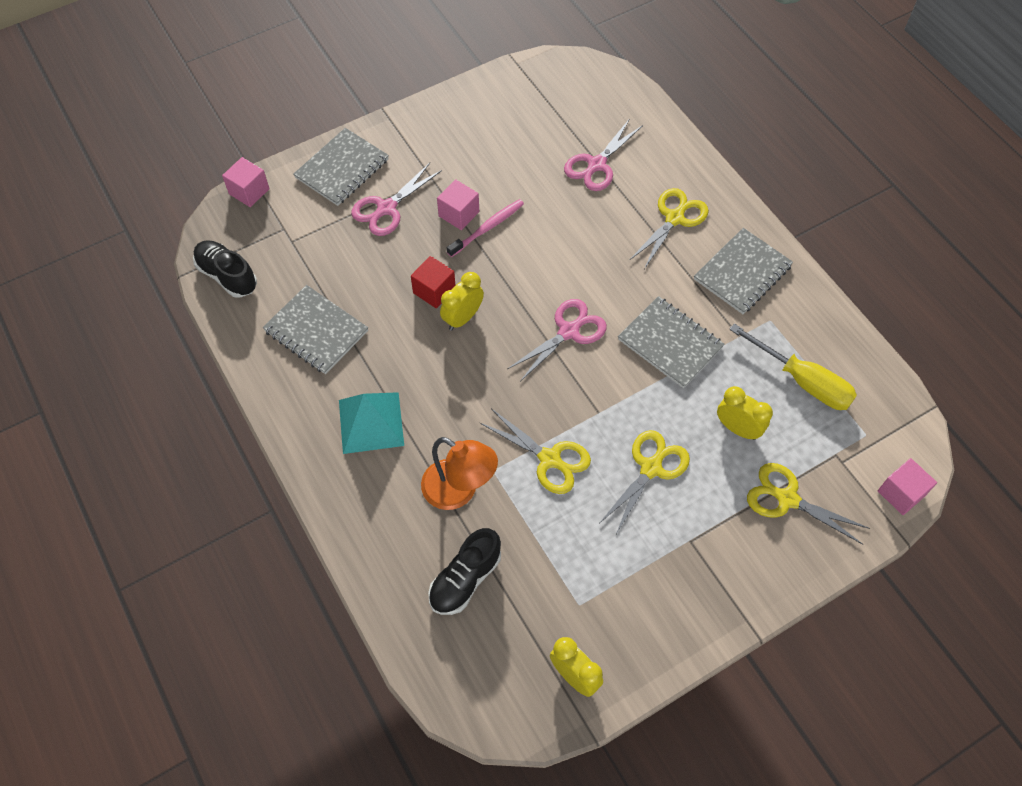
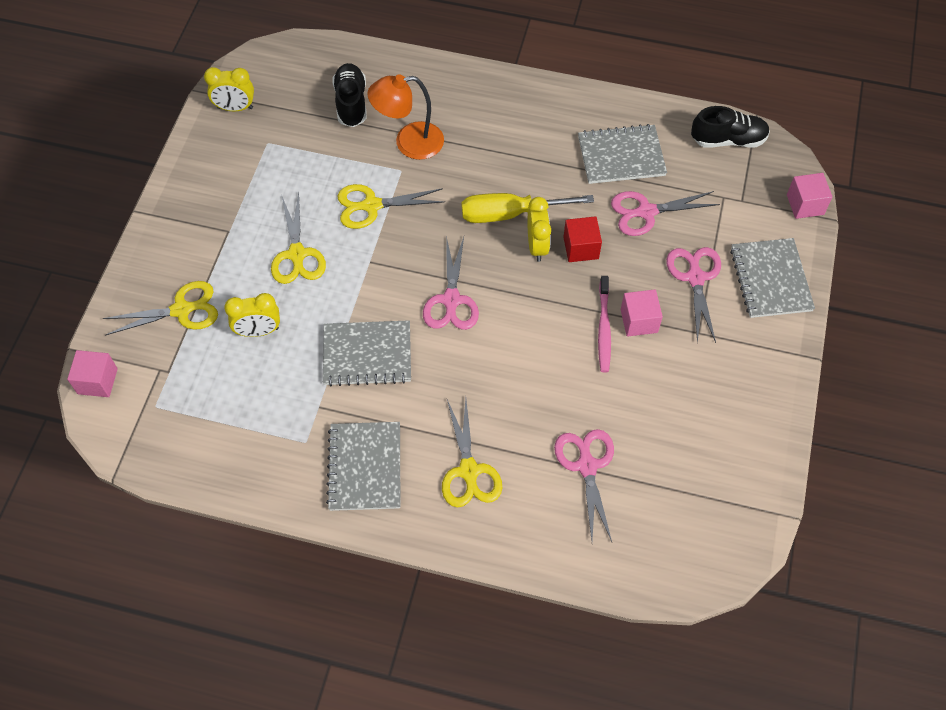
camera: 135 degrees right, 0 degrees up
(357, 276) = (646, 212): none -> pink scissors
(371, 422) = (512, 135): turquoise pyramid -> none
(802, 381) = (237, 410): yellow screwdriver -> yellow screwdriver (510, 214)

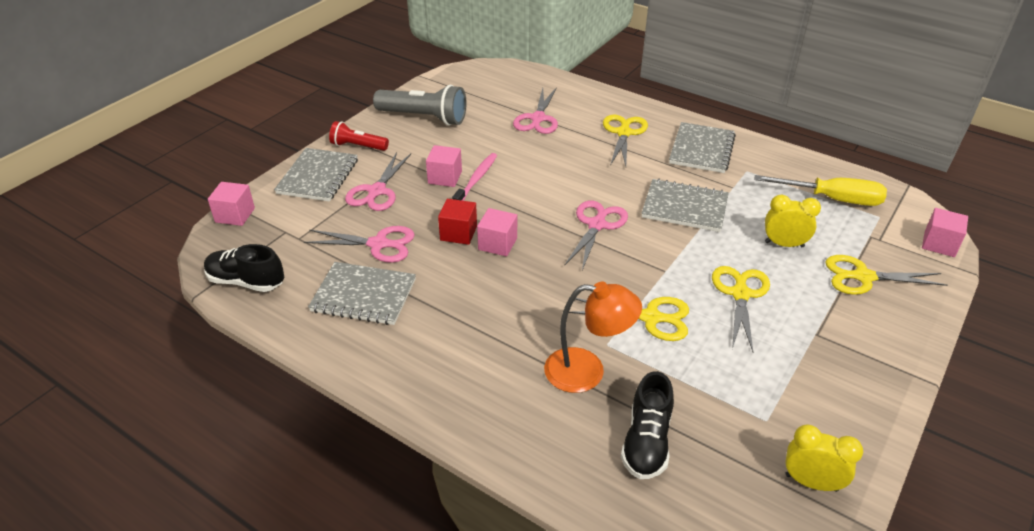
camera: 160 degrees left, 20 degrees down
(510, 214) = (509, 275): yellow screwdriver -> yellow screwdriver (832, 199)
(537, 246) = (497, 244): yellow clock -> pink cube
(727, 420) = (424, 118): none -> grey flashlight
(766, 341) = (358, 146): none -> red flashlight

